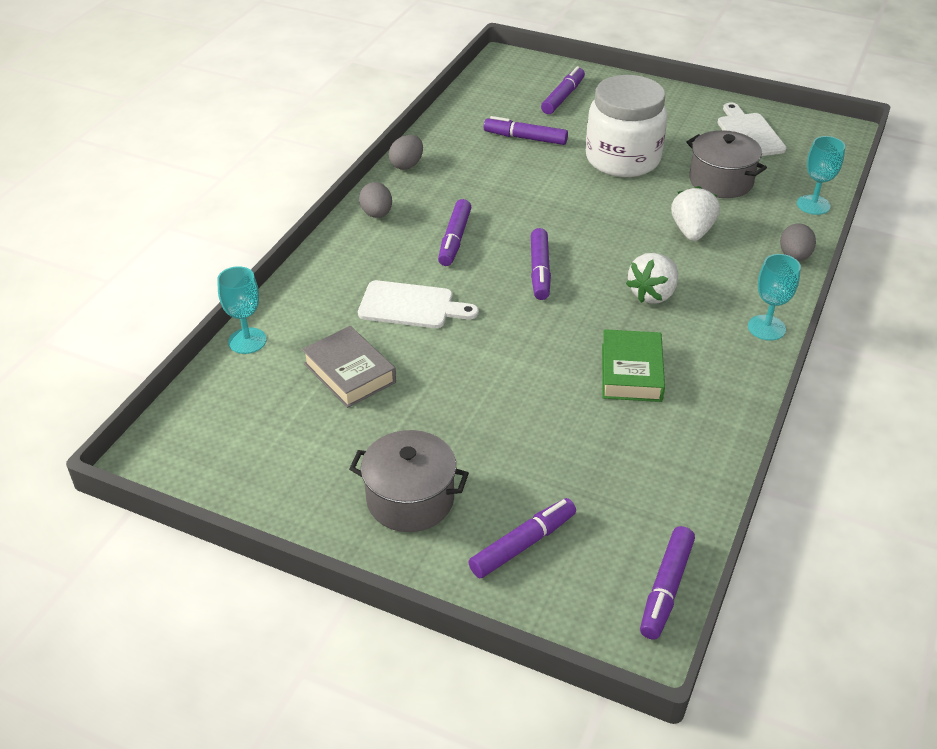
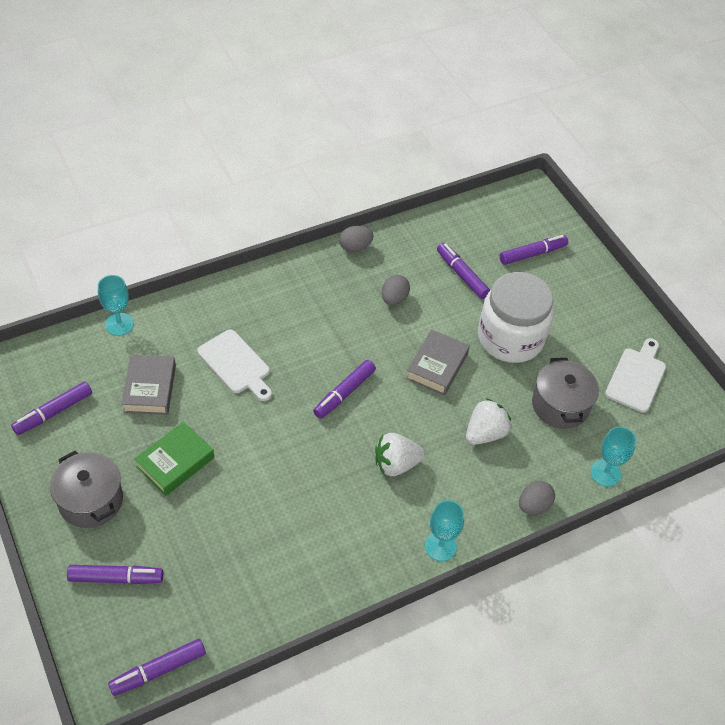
camera: 35 degrees right, 10 degrees up
(376, 214) = (292, 276): grey egg -> grey egg (394, 299)
(454, 239) = (318, 330): purple marker -> purple marker (53, 412)
(591, 209) = (437, 366): none -> grey book
(631, 372) = (311, 512): green book -> green book (175, 462)

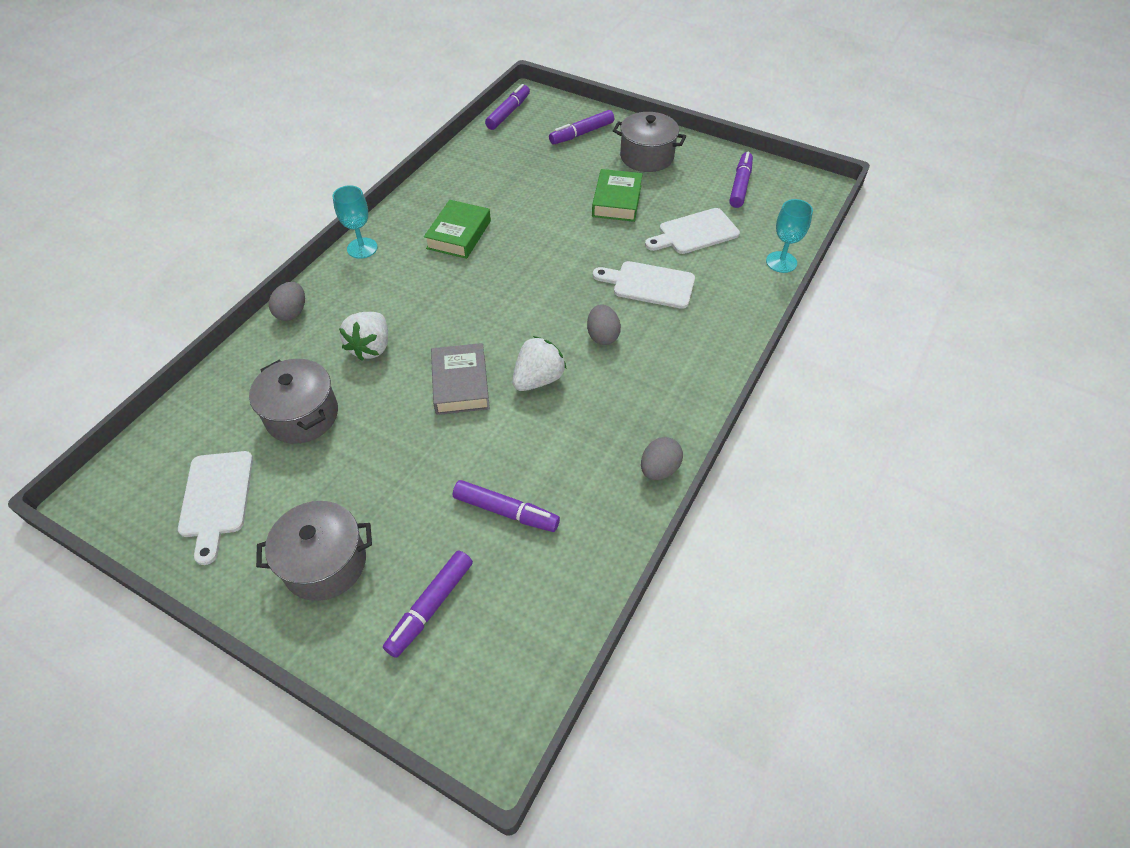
camera: 150 degrees right, 0 degrees up
(149, 388) = (694, 232): grey book -> white cutting board
(344, 393) = (531, 312): purple marker -> none
(345, 509) = (459, 234): none -> green book
(394, 299) = (561, 431): grey egg -> grey egg (602, 336)
(396, 464) = (439, 283): white strawberry -> white strawberry (538, 379)
(510, 338) = (397, 461): white jar -> none
(581, 304) = (325, 563): none -> grey pot
(605, 473) = (227, 374): turquoise goblet -> none

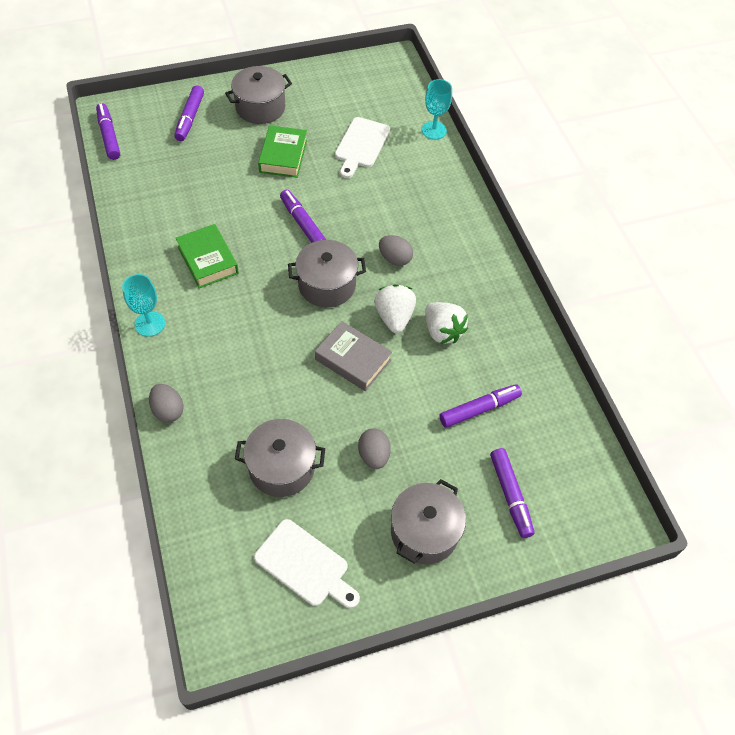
camera: 50 degrees left, 5 degrees up
(371, 347) = (261, 386): white strawberry -> white strawberry (442, 331)
(519, 314) = (327, 285): none -> grey pot
(617, 201) = (283, 156): green book -> green book turned 45 degrees clockwise
(649, 284) = (378, 202): white cutting board -> none
(659, 469) = (523, 314): grey egg -> grey egg (374, 455)
(740, 185) = (347, 90): purple marker -> purple marker (302, 223)

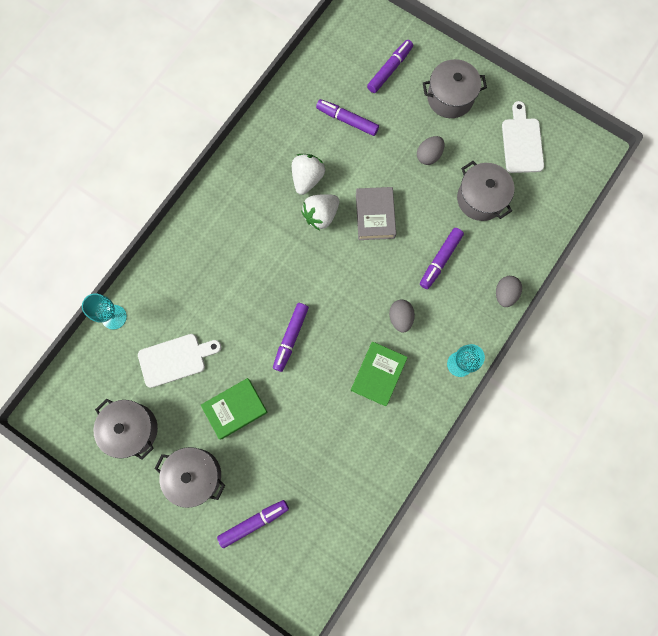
camera: 125 degrees left, 20 degrees up
(109, 136) = (327, 570): purple marker -> purple marker (440, 260)
(327, 285) = (331, 277): grey pot -> grey pot (132, 429)
(395, 259) = (271, 251): grey egg -> grey egg (400, 318)

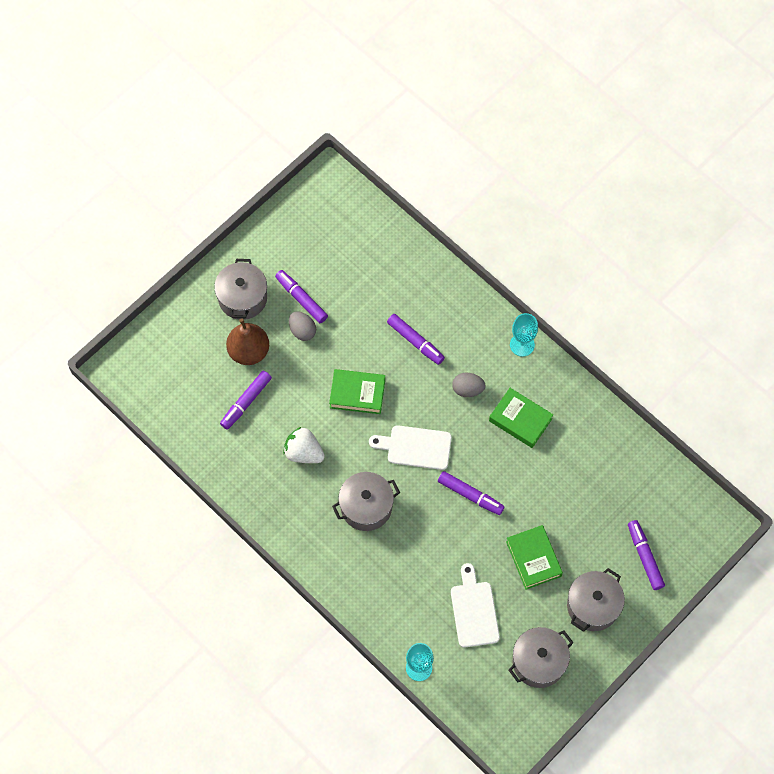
camera: 80 degrees left, 10 degrees down
(321, 215) = (347, 445): white strawberry -> none
(375, 216) = (357, 394): grey book -> green book
(389, 69) = (197, 350): purple marker -> purple marker (301, 299)
(398, 113) = (249, 351): none -> brown pear
(480, 198) = (358, 292): grey pot -> grey pot (366, 507)
(505, 294) = (460, 290): grey egg -> none
(522, 142) = (306, 241): white cutting board -> white cutting board (415, 447)

